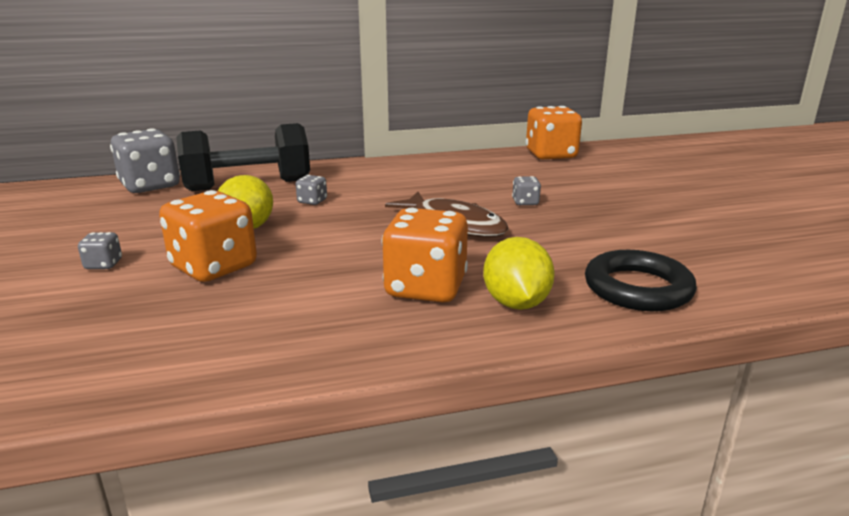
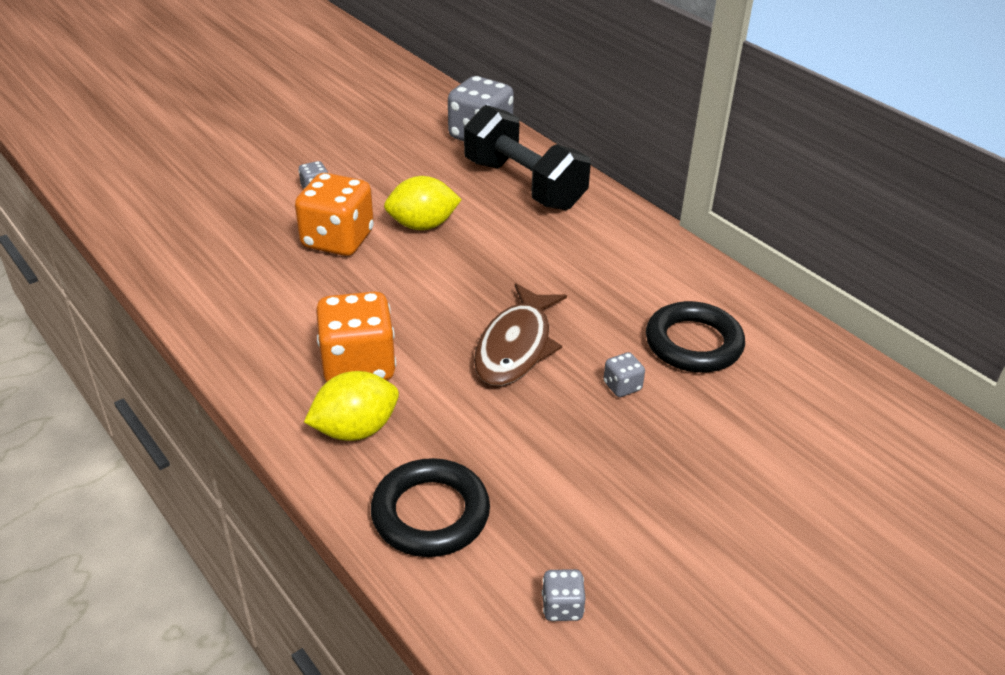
camera: 65 degrees right, 15 degrees up
(312, 201) = (511, 237): grey dice -> grey dice (562, 607)
(495, 177) = (693, 343): none -> black ring
(551, 155) = (838, 375): orange dice -> none

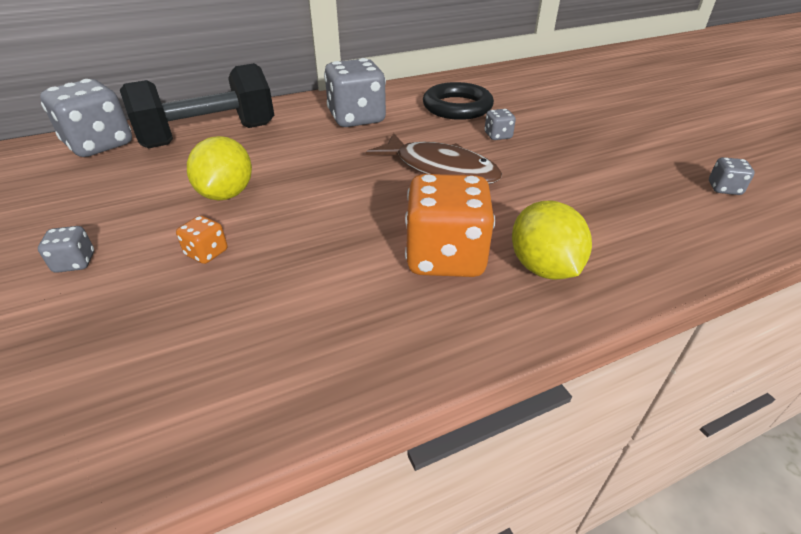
camera: 75 degrees left, 0 degrees up
(337, 240) = (207, 253): orange dice -> orange dice, size x0.44
(430, 513) = (648, 234): black ring -> none
(612, 267) = (356, 118): none -> grey dice

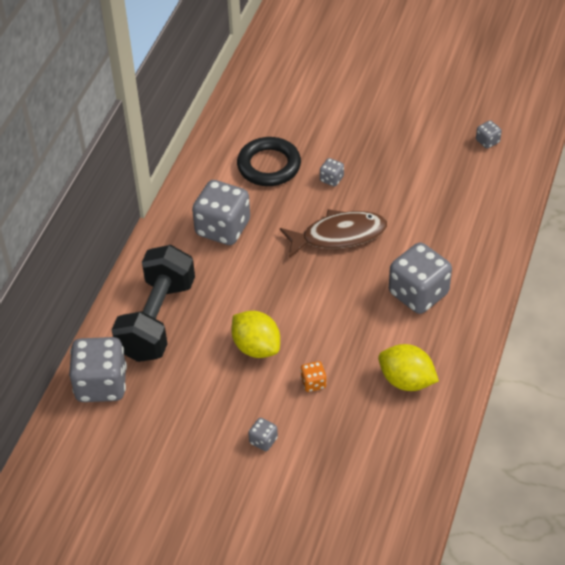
camera: 45 degrees left, 10 degrees up
(445, 257) = (418, 294): orange dice -> grey dice
(543, 267) = (463, 265): yellow lemon -> yellow lemon (406, 380)

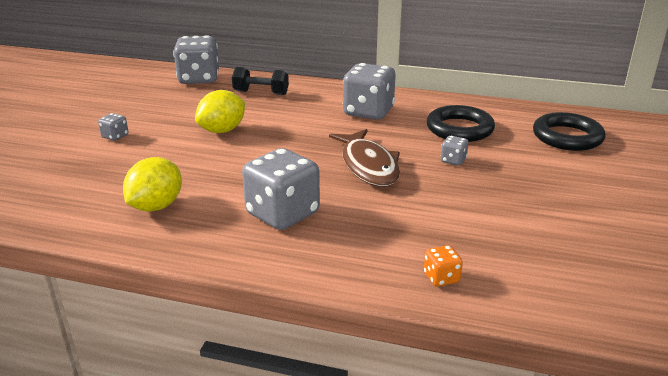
camera: 85 degrees right, 20 degrees down
(157, 319) = (261, 93): black dumbbell -> black dumbbell, size x0.54
(291, 99) = (567, 137): none -> black ring
(313, 383) = (171, 156): orange dice -> orange dice (441, 278)
(487, 141) = (579, 273): grey dice -> none

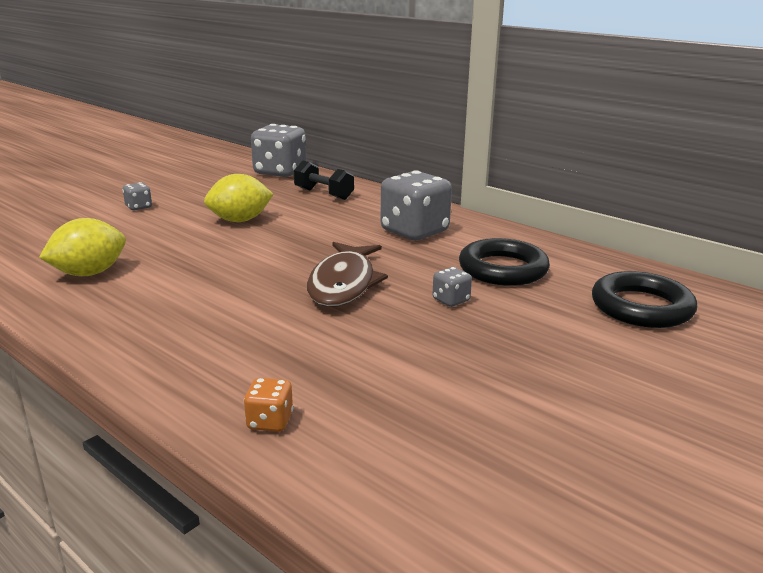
camera: 25 degrees right, 5 degrees down
(282, 214) = (192, 309): grey dice -> none

